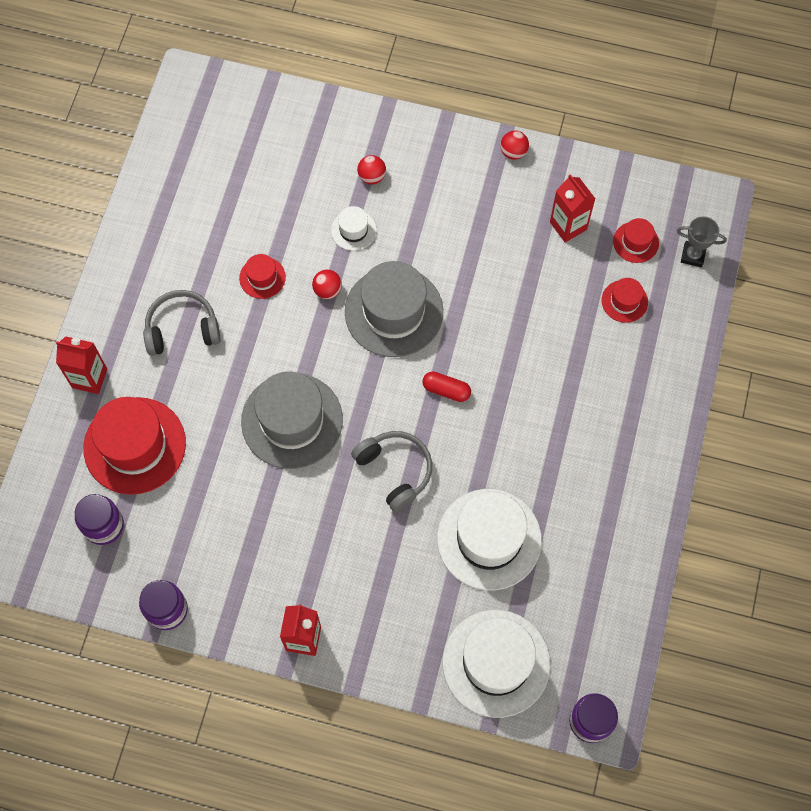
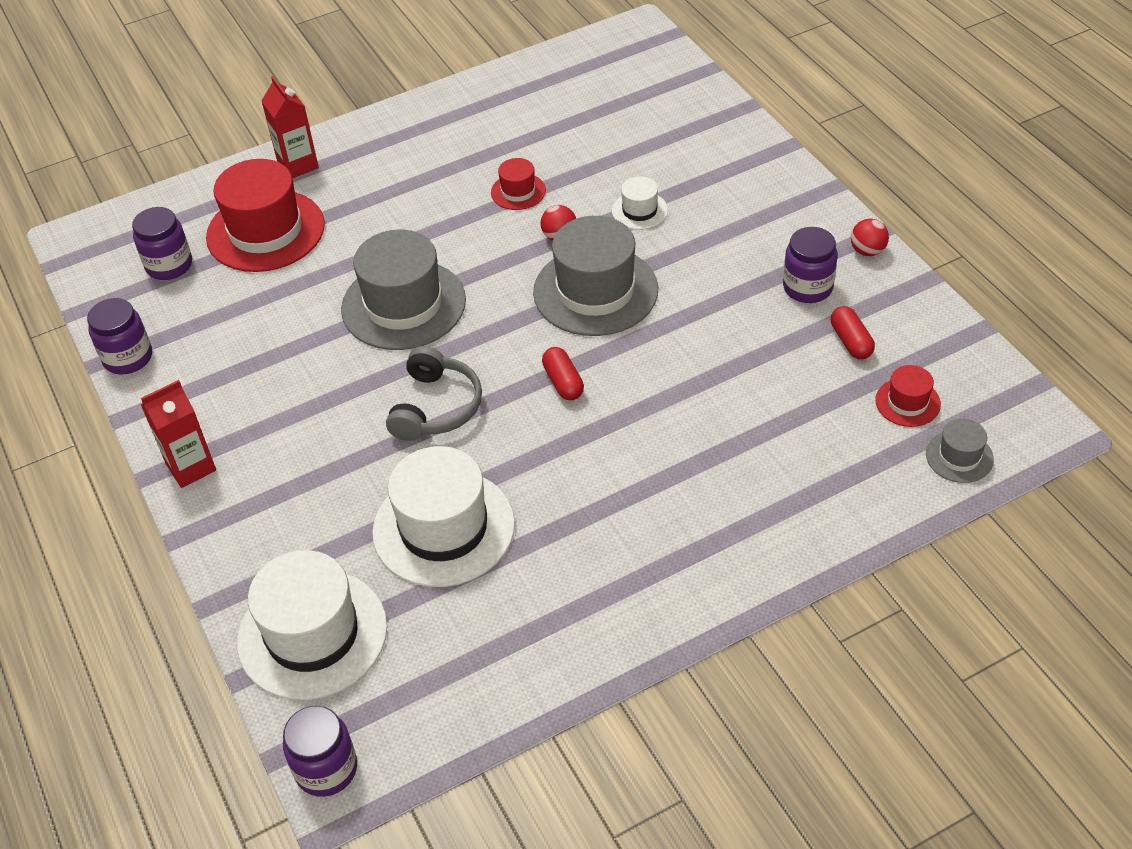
camera: 50 degrees right, 20 degrees down
(182, 329) = (408, 182): grey headphones -> none
(372, 177) = (707, 185): red ball -> none
(508, 207) = (807, 287): none -> purple jar
(568, 226) = (851, 341): red carton -> red capsule
(624, 301) = (832, 441): red hat -> none
(693, 255) = (959, 457): grey trophy -> grey hat

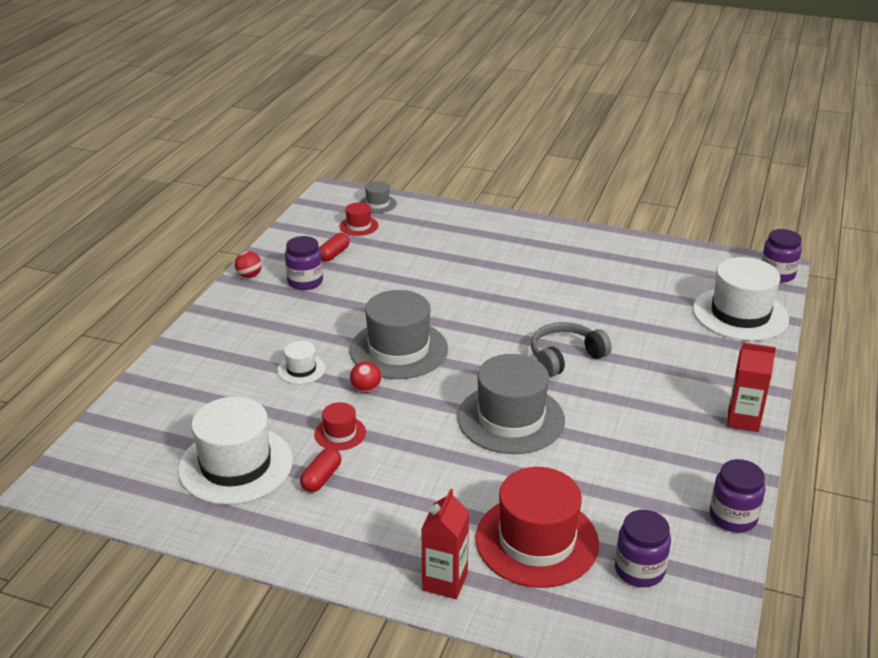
camera: 135 degrees left, 15 degrees down
(443, 528) = (628, 311): white hat -> white hat (236, 465)
(563, 382) = (485, 324): red capsule -> red capsule (321, 478)

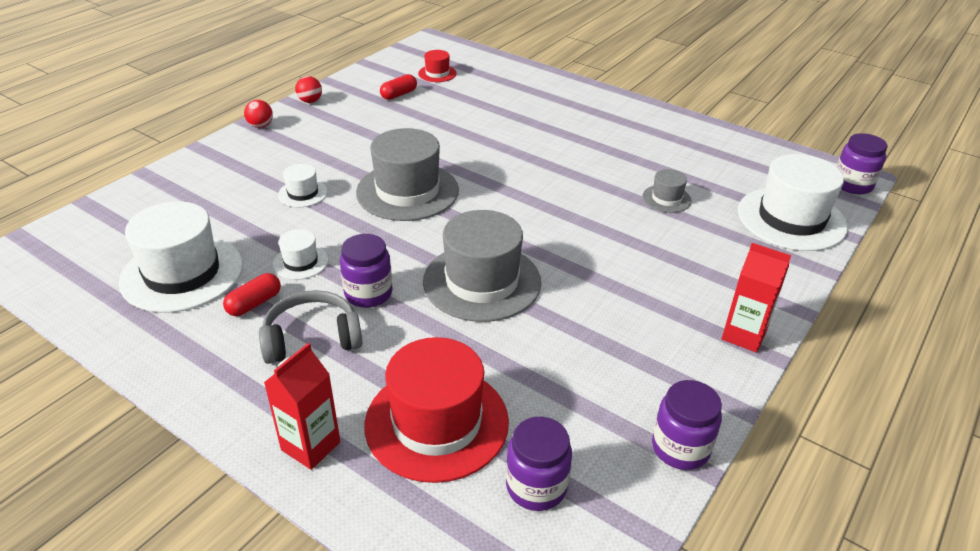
camera: 15 degrees right, 5 degrees up
(305, 282) = (357, 114): purple jar -> purple jar (368, 293)
(340, 433) = (300, 262): red hat -> white hat
(366, 389) = (352, 223): red ball -> red ball (260, 126)
(377, 204) = (466, 57): grey hat -> grey hat (666, 199)
(565, 357) = (574, 229): grey headphones -> grey headphones (312, 338)

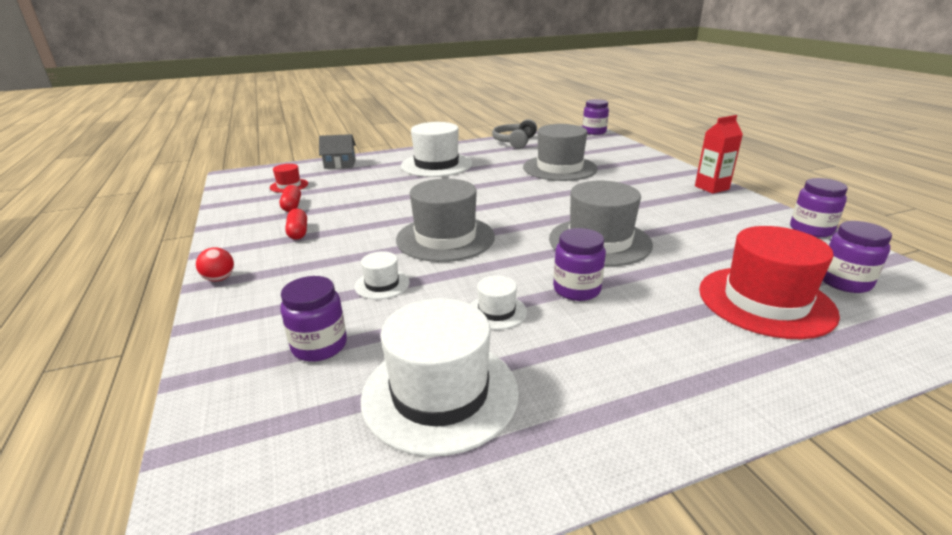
camera: 55 degrees left, 10 degrees down
(206, 203) = (319, 346): none -> purple jar
(254, 303) = (542, 354): red capsule -> red capsule (298, 232)
(310, 101) = (224, 244): red ball -> none
(310, 446) = (782, 370): red carton -> none
(312, 338) = (622, 333): grey headphones -> grey headphones (514, 141)
(513, 72) = (340, 164): none -> grey house
(666, 199) = (559, 168): grey hat -> grey hat, size x2.11
(791, 219) = (611, 150): white hat -> white hat (436, 165)

